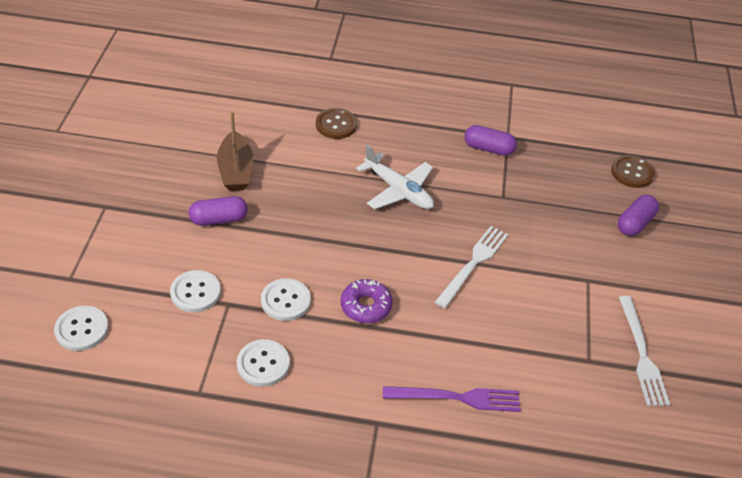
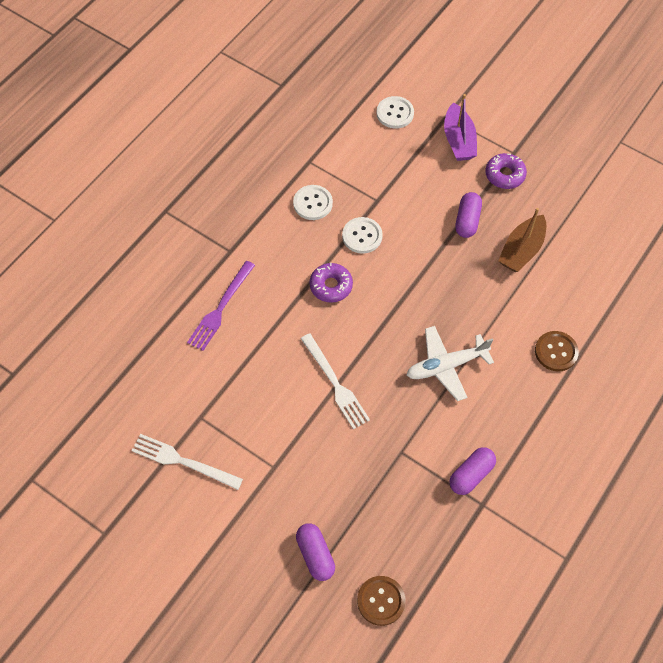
camera: 120 degrees right, 15 degrees up
(105, 256) = (458, 140): none -> purple boat
(141, 205) = (505, 175): none -> purple donut
(195, 292) = (397, 184): white button -> none
(235, 171) = (521, 250): brown boat -> brown boat turned 75 degrees counterclockwise

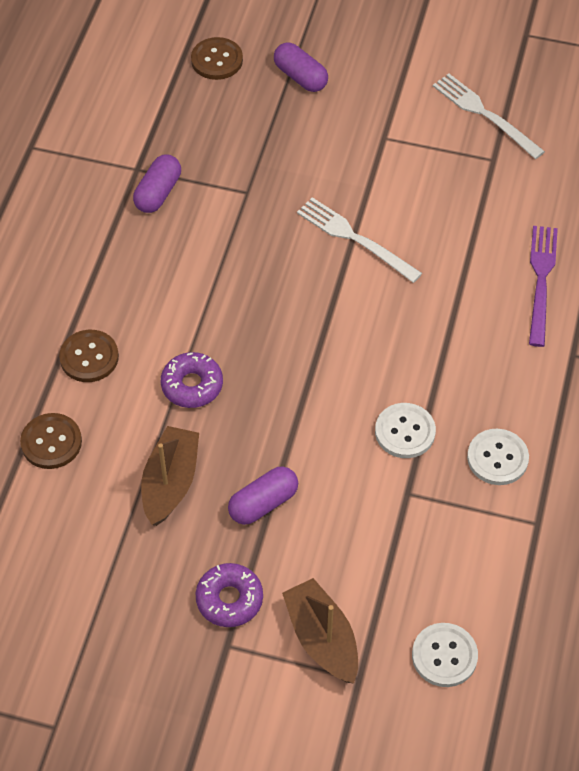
camera: 160 degrees right, 5 degrees down
(183, 461) = (485, 114): white fork -> white fork turned 135 degrees counterclockwise
(331, 286) = (415, 351): purple donut -> purple donut (192, 385)
(446, 366) = (226, 298): white plane -> none
(458, 140) = (322, 638): purple boat -> brown boat
(467, 221) = (263, 503): purple capsule -> purple capsule turned 60 degrees clockwise
(593, 299) = (51, 442): none -> brown button

